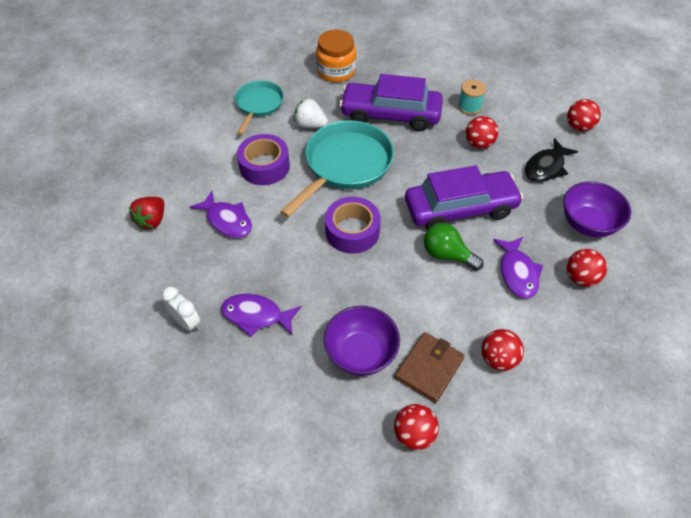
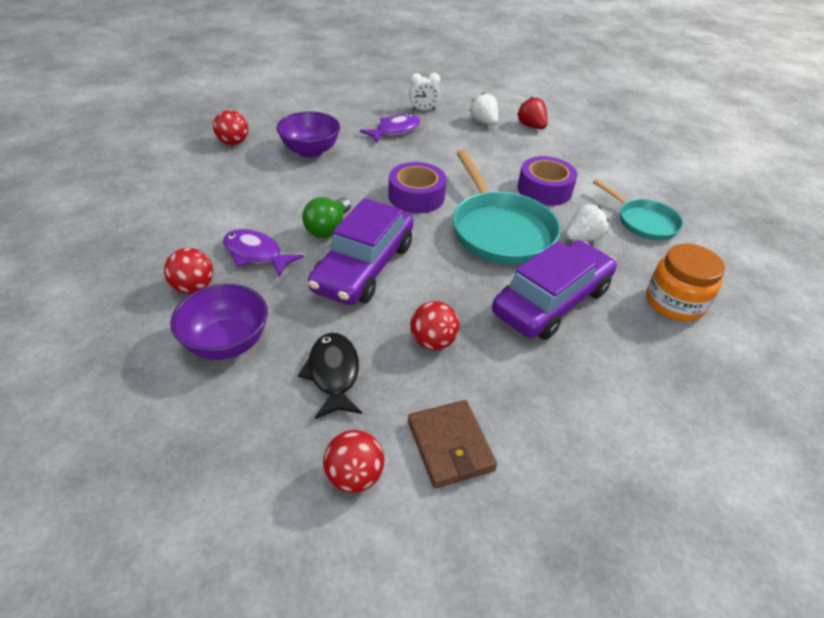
camera: 125 degrees right, 10 degrees down
(174, 258) = (483, 122): none -> white strawberry
(227, 220) = (497, 151): purple fish -> none
(429, 368) = (259, 168): brown wallet -> brown wallet (450, 445)
(447, 255) = (328, 228): green light bulb -> green light bulb turned 135 degrees clockwise
(469, 107) = (506, 380): turquoise spool -> none
(498, 359) = (216, 198): red ball -> none

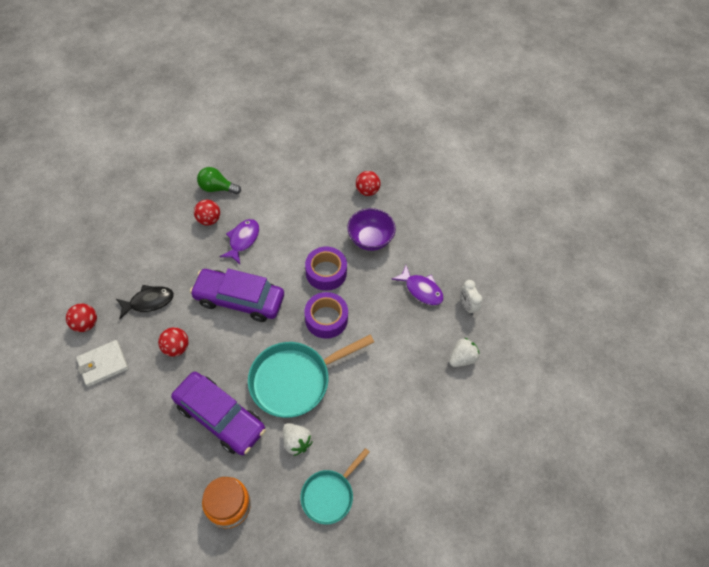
camera: 80 degrees right, 15 degrees up
(227, 343) = (168, 248): purple bowl -> none
(328, 228) = (276, 272): green light bulb -> green light bulb (217, 188)
(450, 445) = (103, 364): brown wallet -> white wallet
(531, 126) = (469, 401): red strawberry -> none
(544, 190) = (359, 413): purple tape -> purple tape (326, 272)

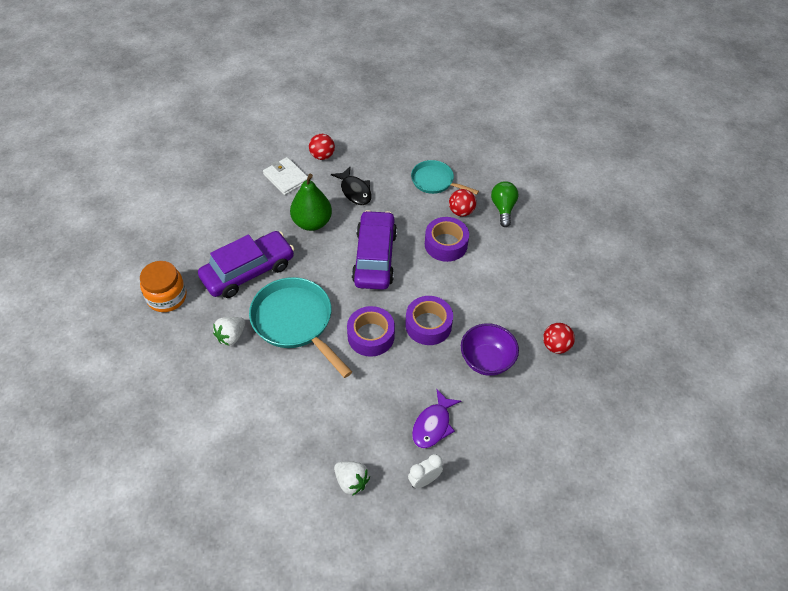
camera: 80 degrees right, 5 degrees down
(176, 347) = (312, 222): red ball -> green pear
(220, 417) = (248, 271): purple car -> purple car turned 150 degrees counterclockwise
(243, 240) = (446, 244): purple fish -> purple tape
(329, 495) = (181, 374): turquoise pan -> turquoise pan (435, 181)

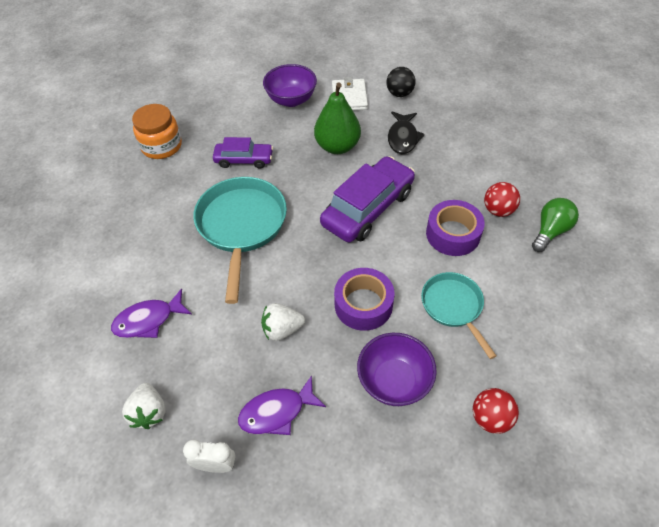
camera: 40 degrees right, 0 degrees up
(231, 336) = (178, 207): white strawberry -> white strawberry (282, 329)
(241, 202) = (291, 100): none -> purple bowl
(248, 271) = (244, 160): purple car -> purple car, size x0.58
(291, 427) = (148, 320): none -> purple fish
(322, 156) = (399, 93): red ball -> black ball
(371, 336) = (297, 280): purple tape -> none
(435, 181) = (494, 167): turquoise pan -> turquoise pan (453, 307)

